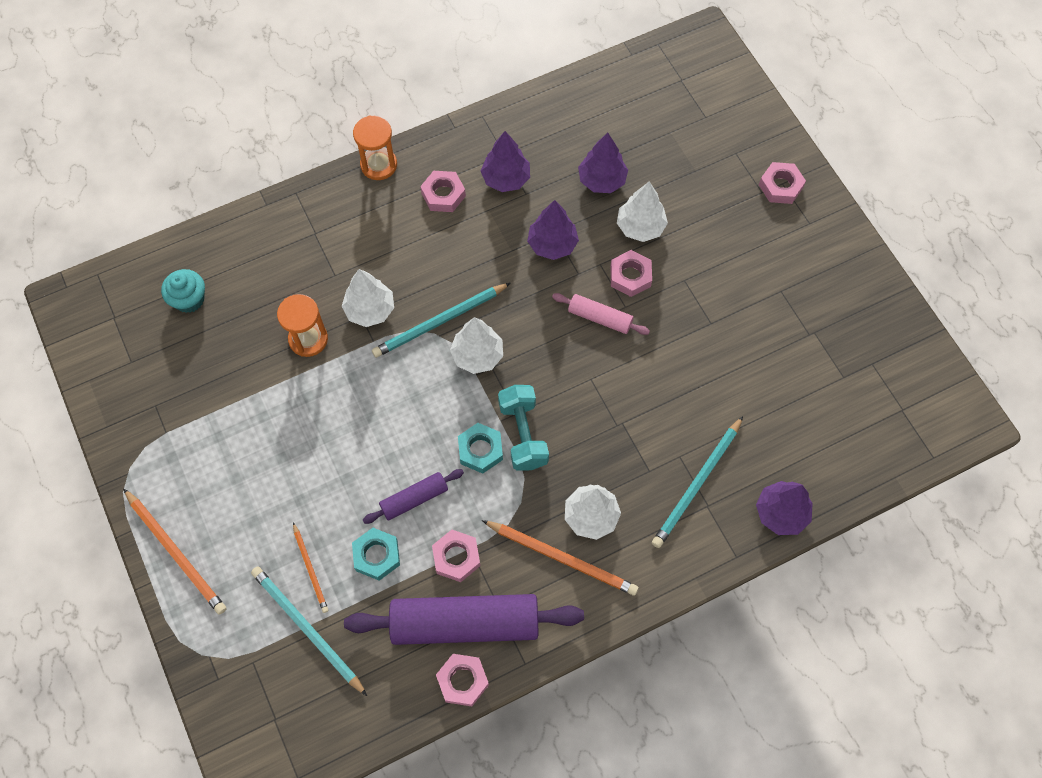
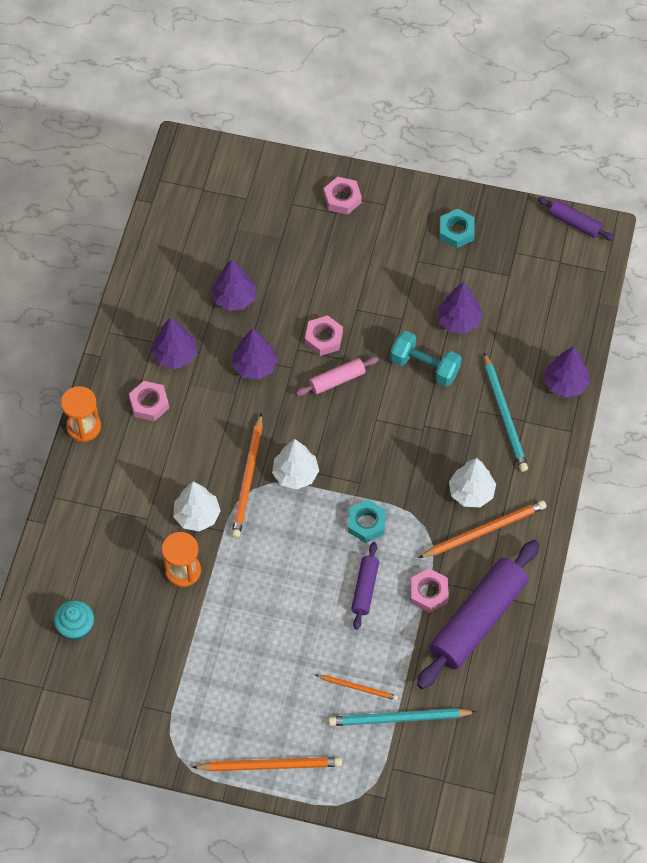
camera: 50 degrees left, 5 degrees down
(376, 555) = (384, 640): turquoise nut -> turquoise nut (456, 231)
(439, 322) = (248, 479): turquoise pencil -> orange pencil
(462, 681) = (514, 649): pink nut -> none
(523, 434) = (378, 489): turquoise dumbbell -> turquoise dumbbell (425, 366)
(640, 227) = (292, 303): white tree -> none
(755, 371) = (459, 321): none -> purple tree
(956, 391) = (574, 223): none -> purple rolling pin

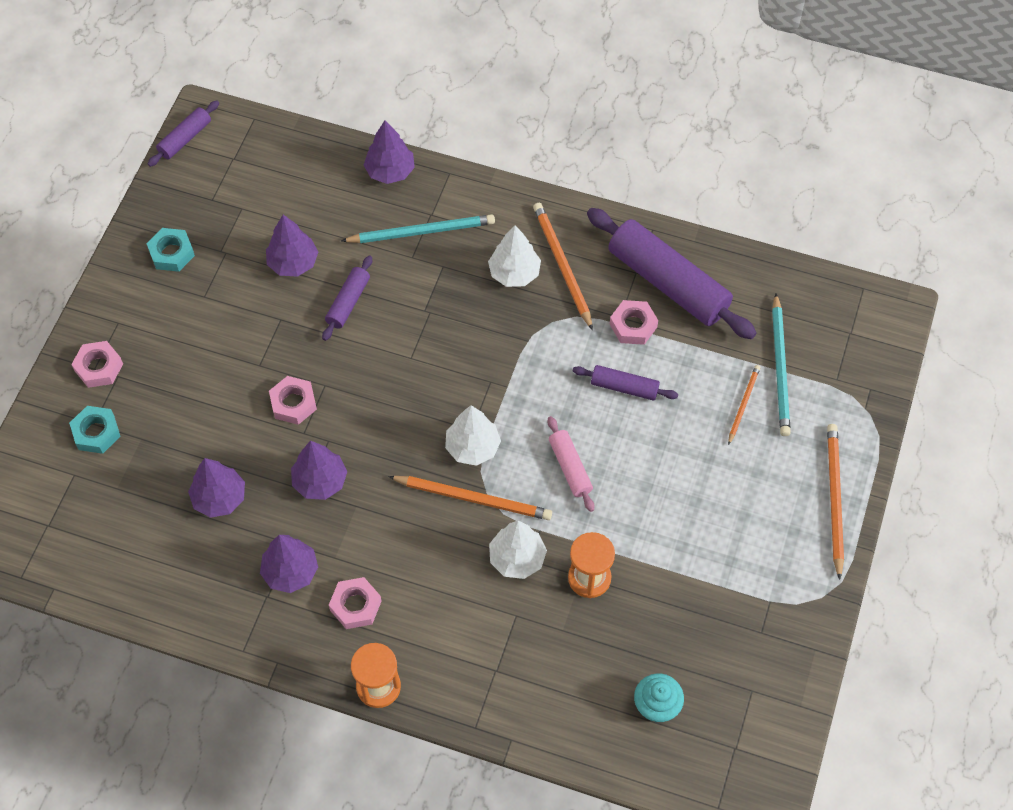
camera: 85 degrees left, 0 degrees up
(337, 380) = (353, 393): pink rolling pin -> pink rolling pin (570, 467)
(366, 523) = (543, 379): turquoise nut -> turquoise nut (96, 432)
(425, 366) = (348, 302): turquoise dumbbell -> purple rolling pin

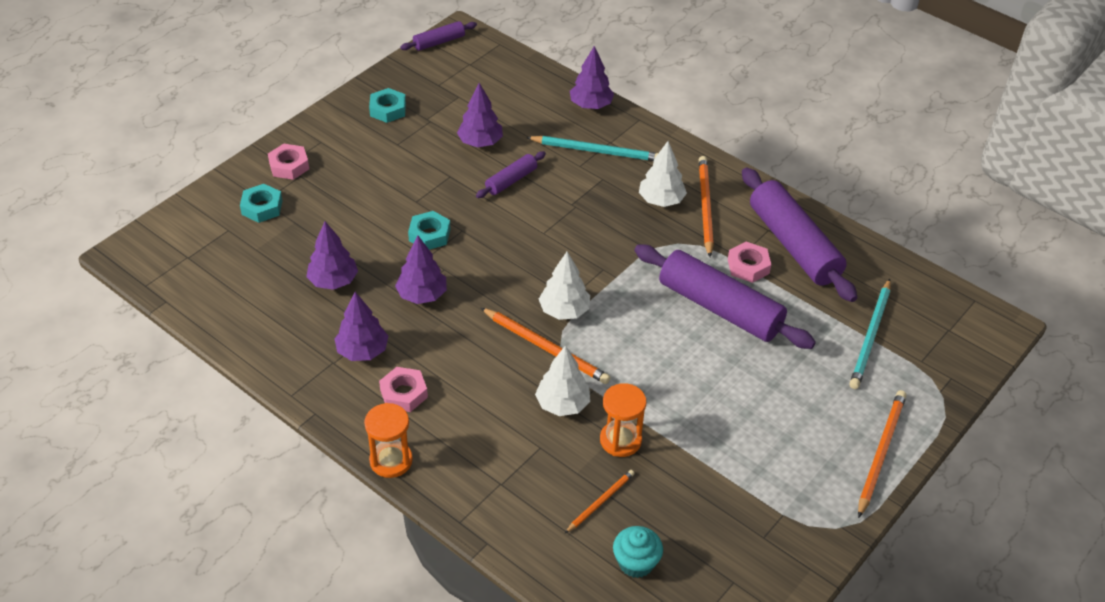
camera: 20 degrees right, 15 degrees down
(293, 403) = (429, 235): pink nut -> turquoise nut
(570, 467) = (643, 352): pink rolling pin -> none
(624, 387) = (720, 308): purple rolling pin -> purple rolling pin, size x2.05
(743, 404) = (824, 353): orange pencil -> orange pencil (600, 502)

